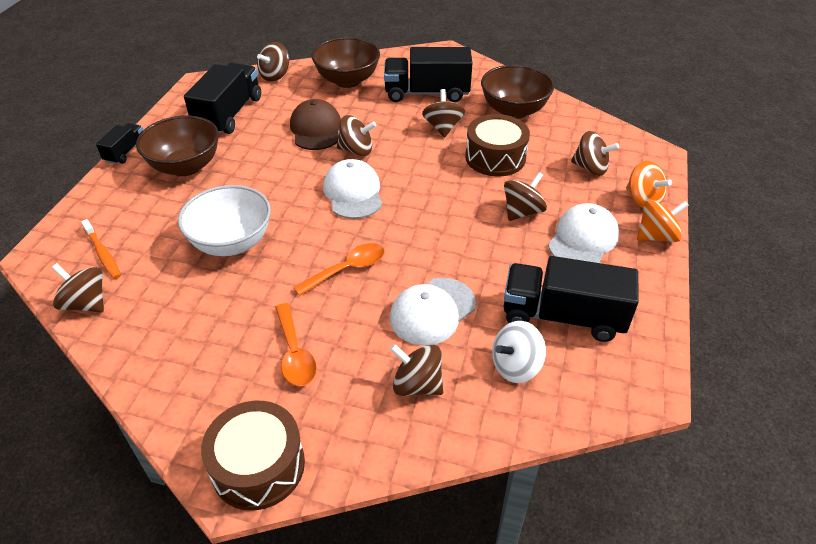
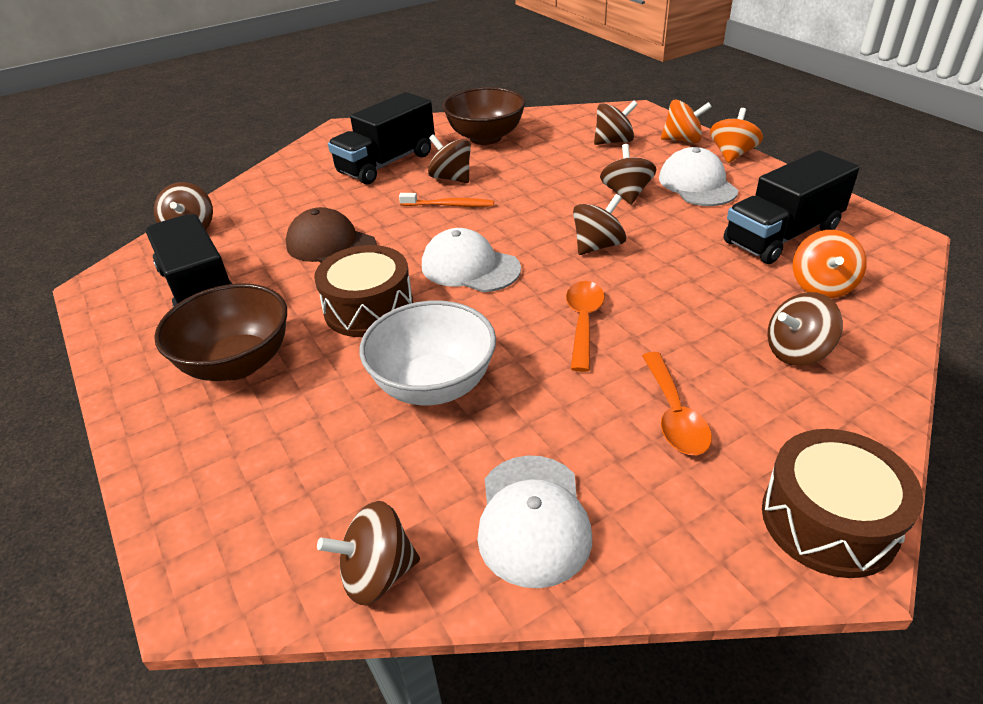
camera: 45 degrees left, 5 degrees down
(103, 253) = (296, 513): orange toothbrush -> orange toothbrush (449, 205)
(125, 152) = (118, 404): black truck -> none
(295, 353) = (674, 415): orange spoon -> orange spoon turned 60 degrees clockwise
(347, 80) = (286, 193): brown bowl -> none
(356, 150) = (407, 237): brown spinning top -> brown spinning top (597, 246)
(432, 311) = (704, 298): white cap -> white cap (533, 519)
(495, 157) = (535, 173): brown drum -> brown drum (369, 308)
(515, 366) = (821, 286): white spinning top -> orange spinning top

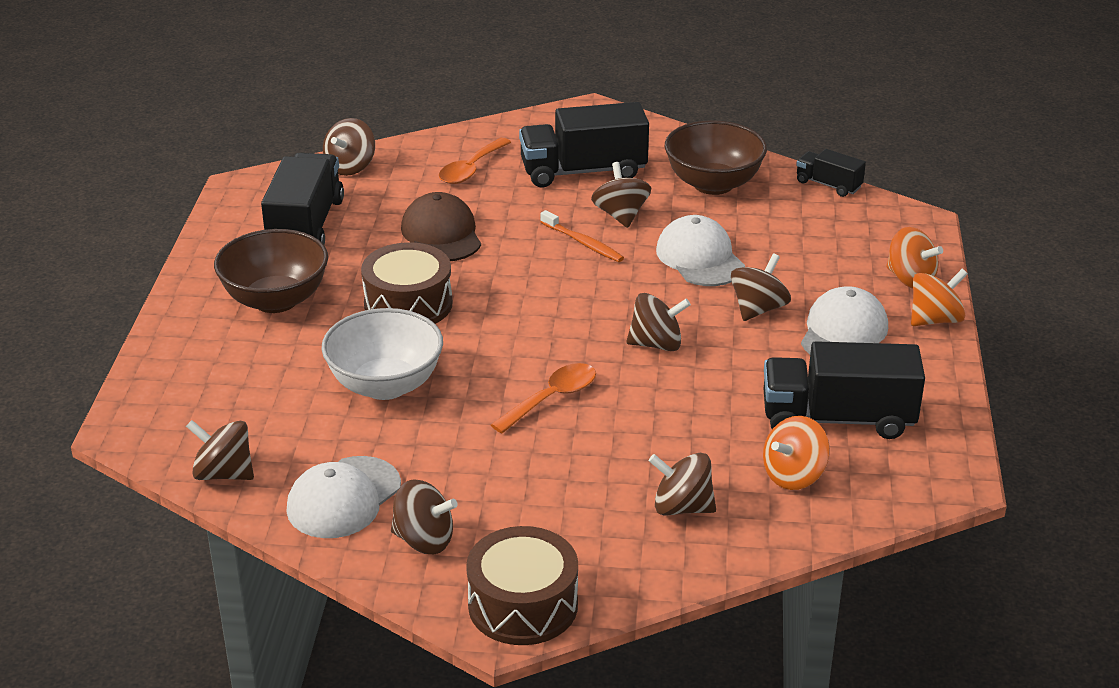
camera: 35 degrees right, 5 degrees down
(470, 267) = (525, 309): white cap -> white cap (700, 258)
(555, 112) = (828, 185): none -> black truck
(613, 142) = (835, 248): brown spinning top -> brown spinning top (424, 540)
(674, 415) = (521, 494): orange spoon -> orange spoon (471, 169)

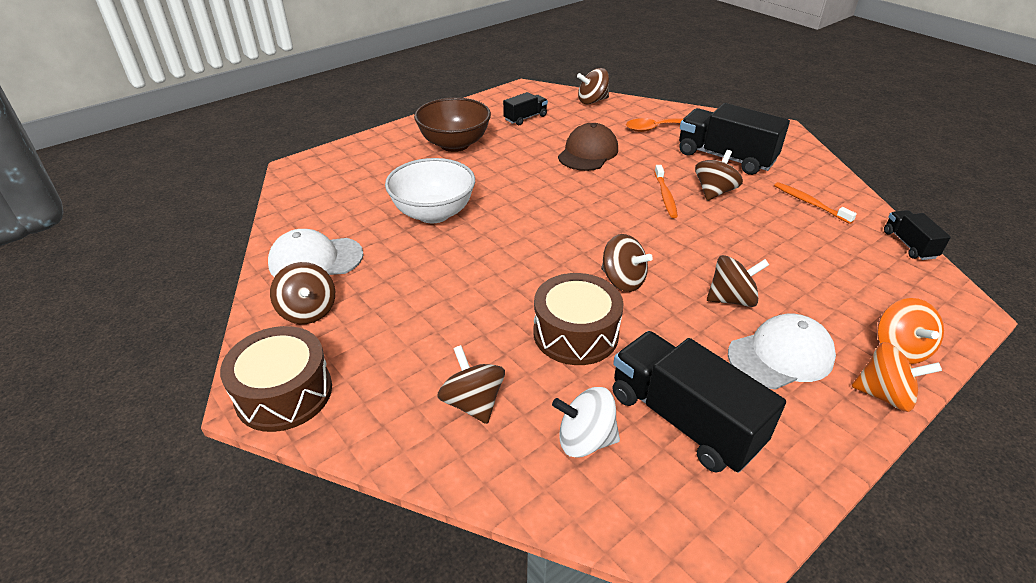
camera: 45 degrees right, 5 degrees up
(224, 473) = (292, 212): brown spinning top -> none
(306, 226) = (525, 118): black truck -> black truck, size x0.52
(408, 304) = (513, 179): brown drum -> brown drum (575, 333)
(552, 398) = (506, 274): orange spoon -> none
(700, 258) = (734, 243): white cap -> none
(713, 184) = (809, 203): brown bowl -> orange toothbrush
(794, 475) = (585, 440): orange spinning top -> white spinning top

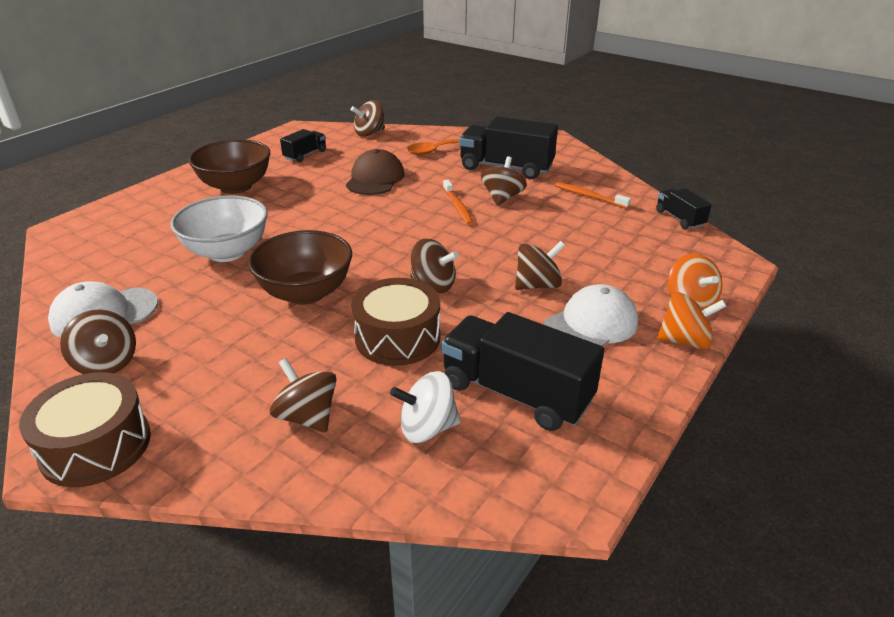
camera: 15 degrees left, 5 degrees down
(497, 269) = (306, 293): none -> brown bowl

